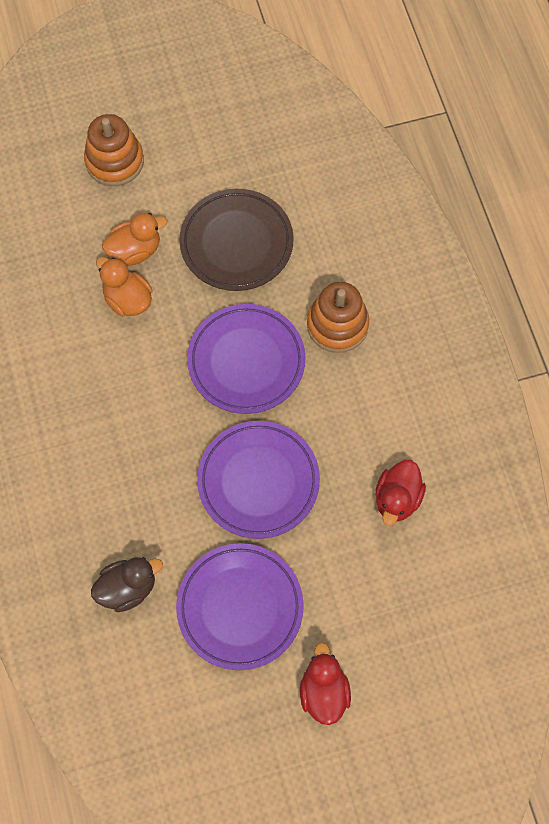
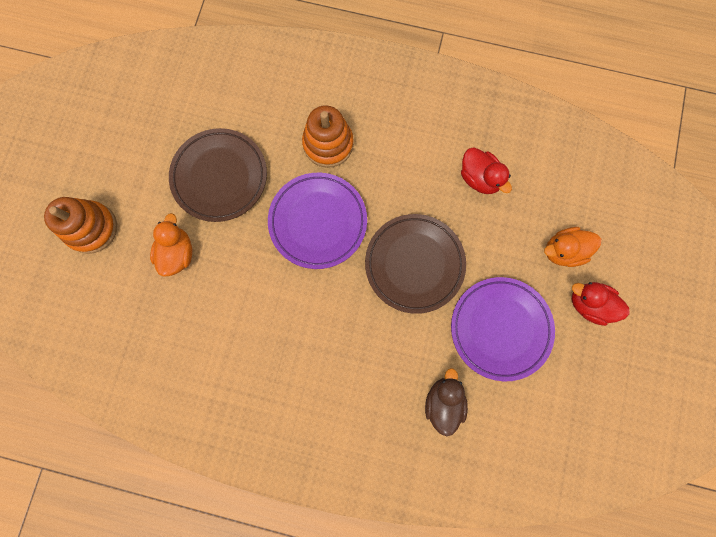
camera: 60 degrees left, 10 degrees up
(128, 299) = (215, 280): orange duck -> orange duck (563, 251)
(258, 481) = (414, 264): purple plate -> brown plate

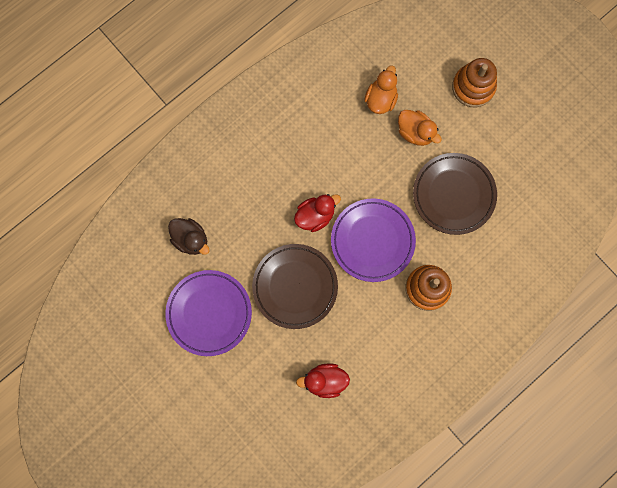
camera: 125 degrees right, 0 degrees up
(563, 251) = (229, 400): orange duck -> orange duck (380, 99)
(589, 304) = (180, 388): red duck -> red duck (315, 216)

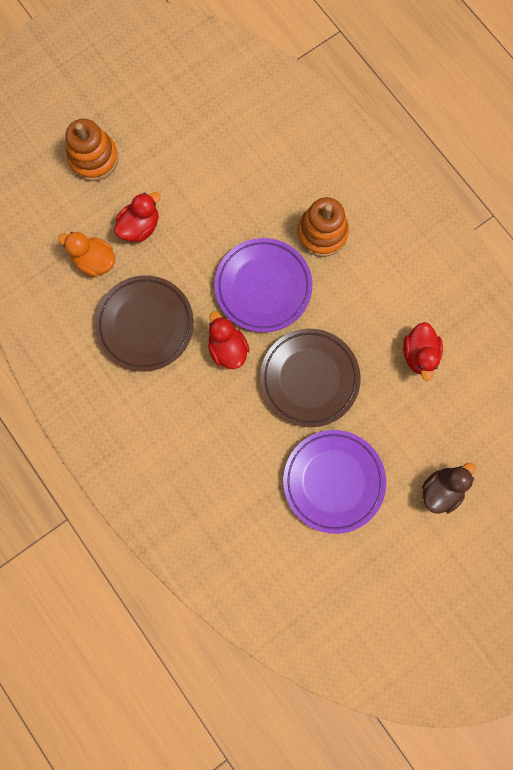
camera: 85 degrees left, 0 degrees up
(191, 239) = (242, 498): brown duck -> brown duck (441, 489)
(415, 132) = (140, 227): orange duck -> red duck
(453, 195) = (218, 194): brown plate -> brown plate (145, 325)

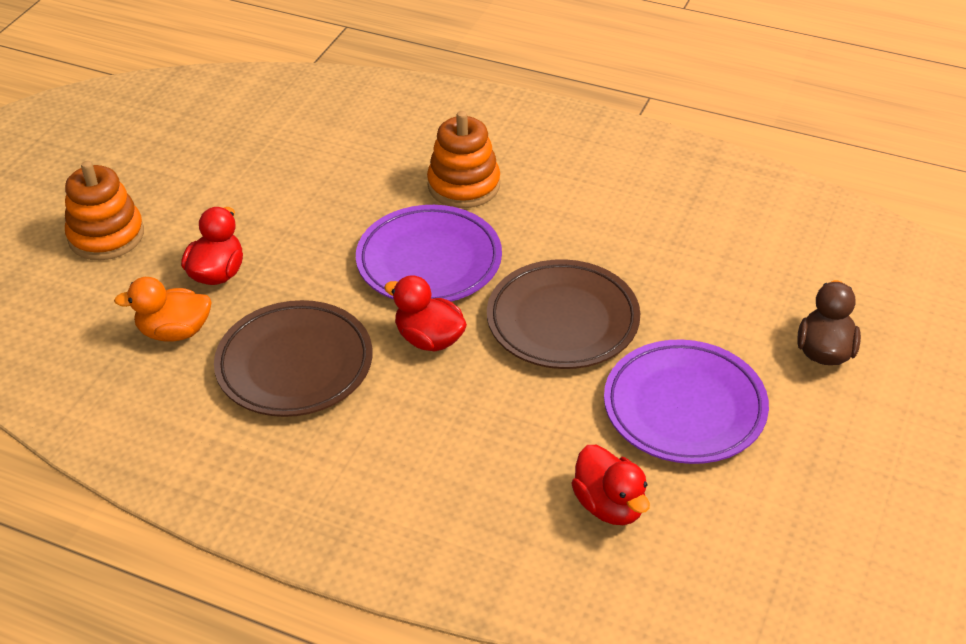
camera: 30 degrees left, 35 degrees down
(419, 354) = (677, 240): red duck -> red duck (609, 505)

